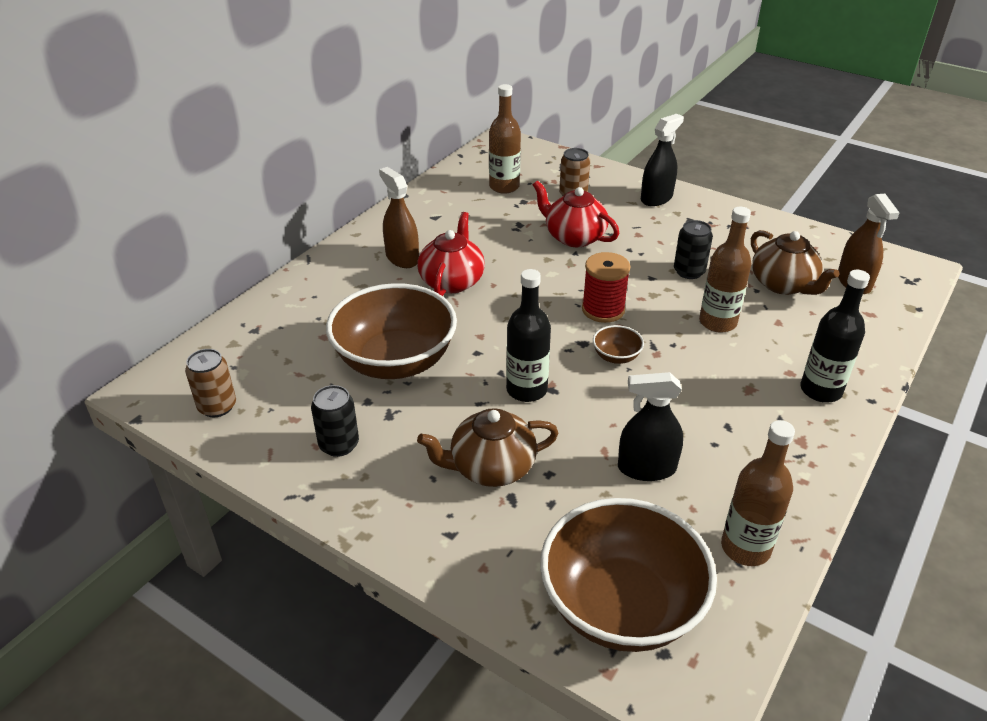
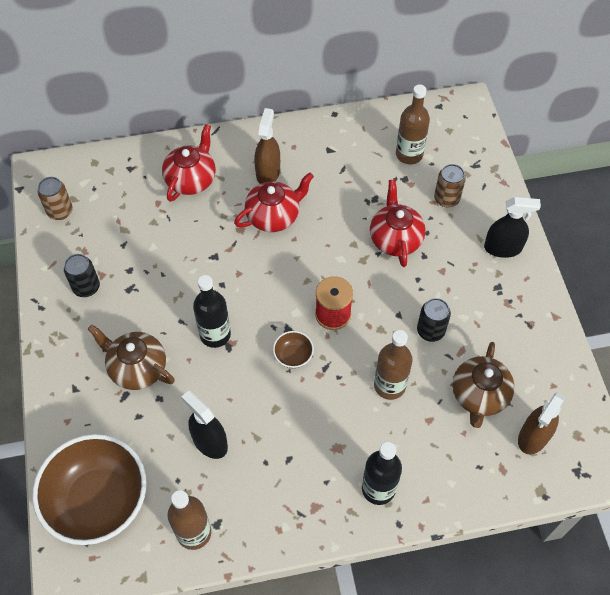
camera: 45 degrees right, 20 degrees up
(334, 302) = (191, 179): none -> red teapot
(395, 361) = (173, 253): brown bowl -> none

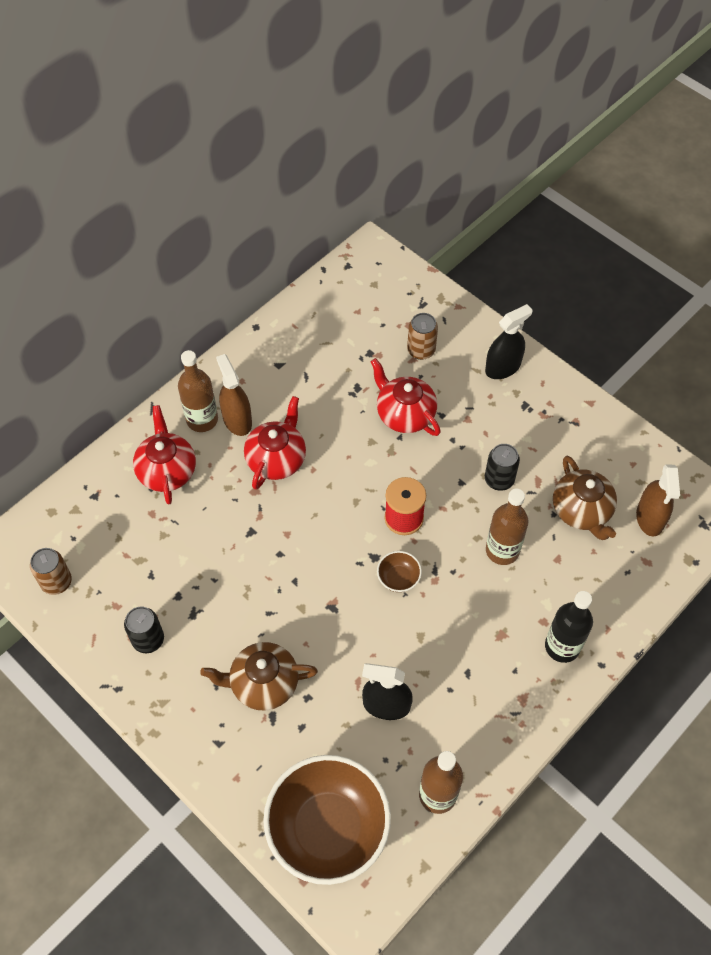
camera: 35 degrees left, 0 degrees up
(215, 334) = (311, 604): black bottle -> none
(409, 154) = (356, 327): brown bottle -> brown bottle (202, 419)

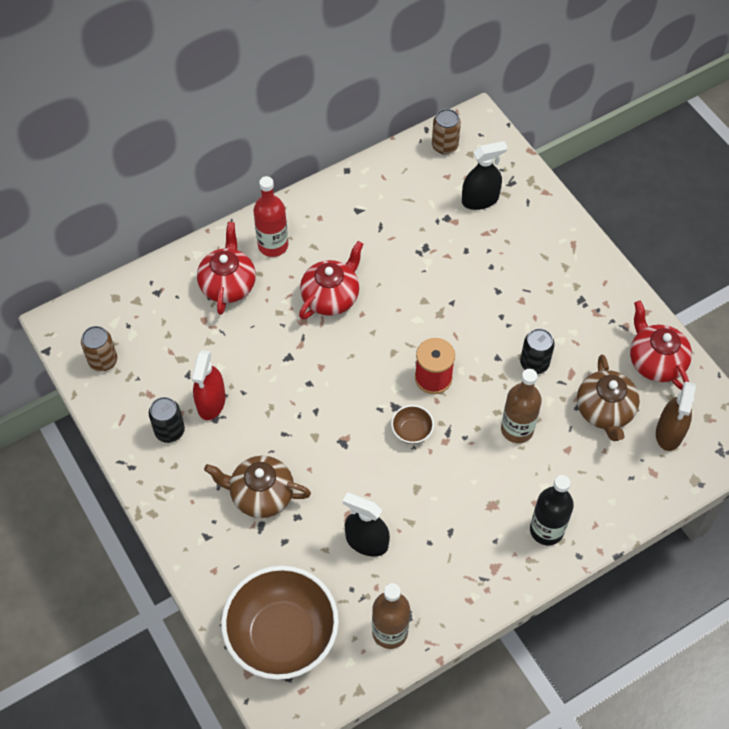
camera: 15 degrees right, 0 degrees up
(183, 598) = (211, 402): none -> red spray bottle
(202, 419) = (273, 245): brown bottle -> red bottle
(237, 420) = (305, 253): brown spray bottle -> none
(404, 414) = (463, 282): red teapot -> red teapot (655, 361)
(421, 350) = (496, 226): brown can -> brown can (444, 146)
(502, 367) = (570, 259): black spray bottle -> black spray bottle (480, 200)

